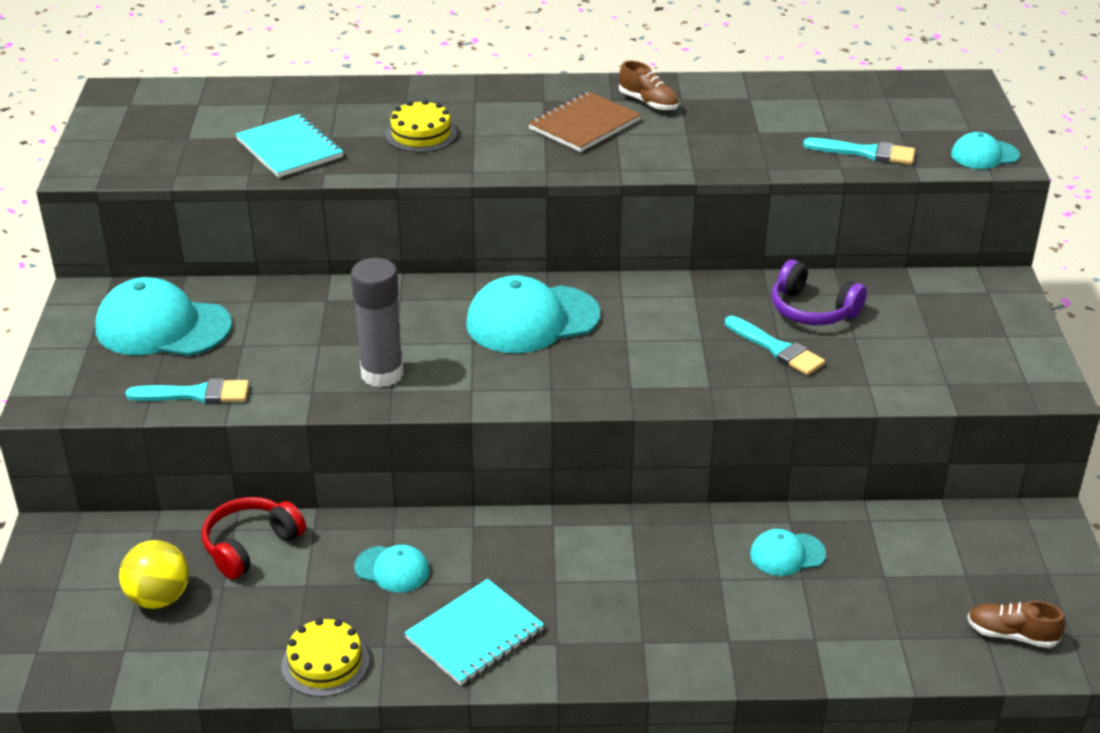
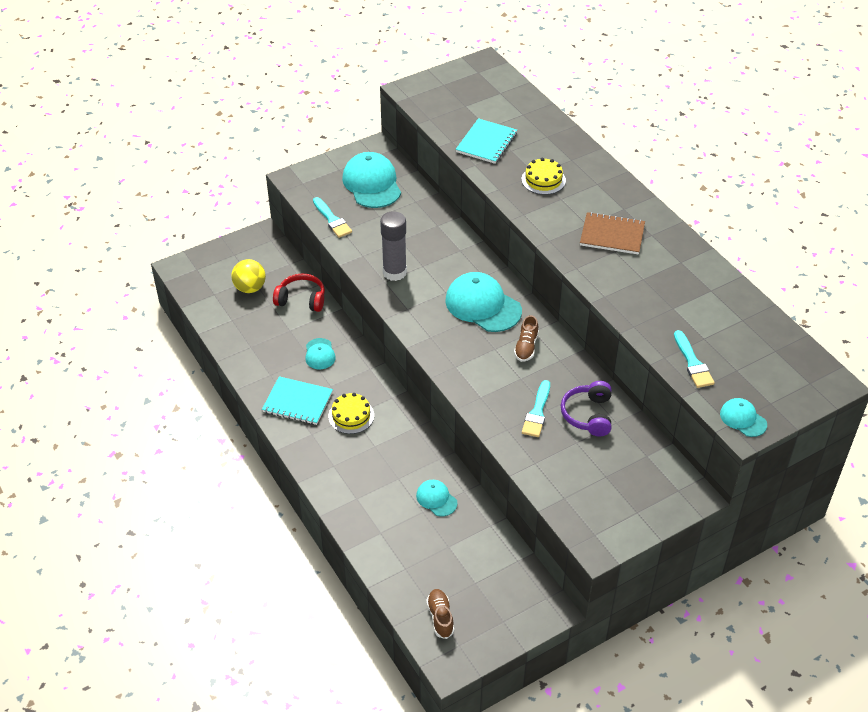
camera: 60 degrees right, 10 degrees up
(325, 663) = (247, 360): yellow cake -> yellow cake (351, 416)
(648, 103) = (662, 250): brown shoe -> brown shoe (526, 347)

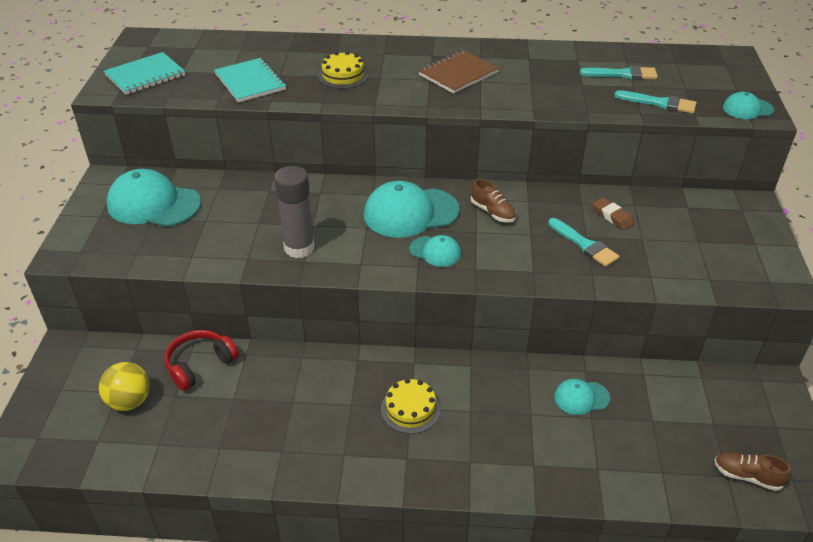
camera: 55 degrees left, 5 degrees down
(297, 402) = (348, 446): turquoise notebook -> turquoise notebook (145, 75)
(320, 354) = (296, 390): turquoise cap -> turquoise cap (435, 251)
(332, 220) = (166, 256): turquoise brush -> turquoise brush (623, 74)
(588, 415) = (612, 216): purple headphones -> brown eraser

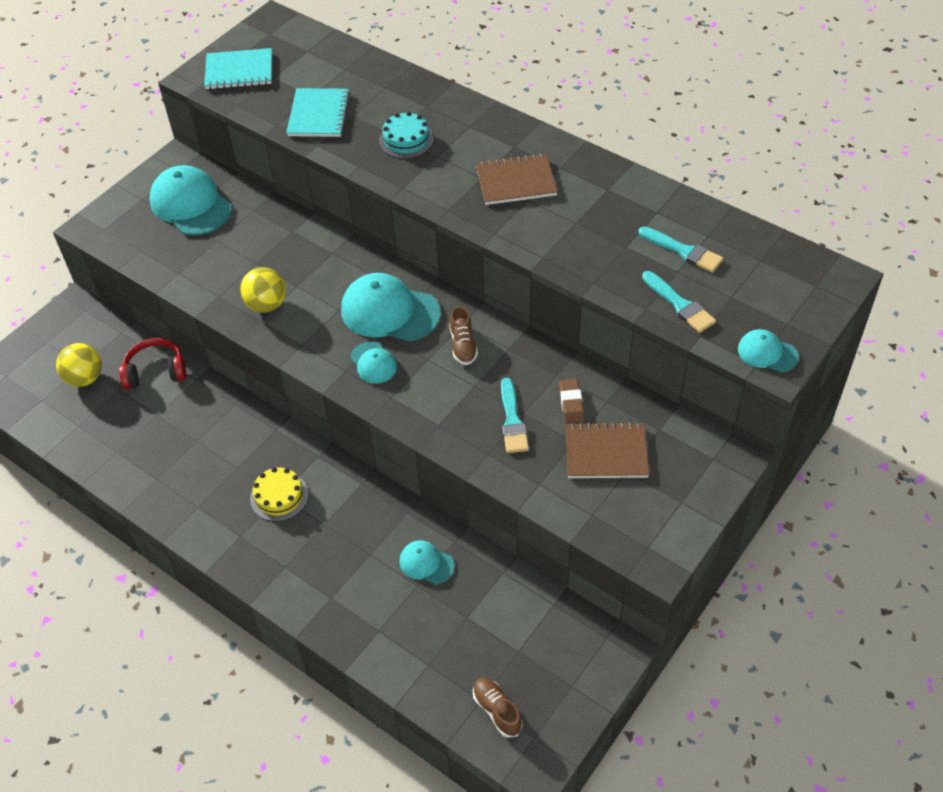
camera: 35 degrees right, 10 degrees up
(299, 248) = (266, 305): grey glue stick -> yellow ball
(343, 75) = (406, 140): yellow cake -> turquoise cake
(671, 236) = (606, 452): none -> brown notebook

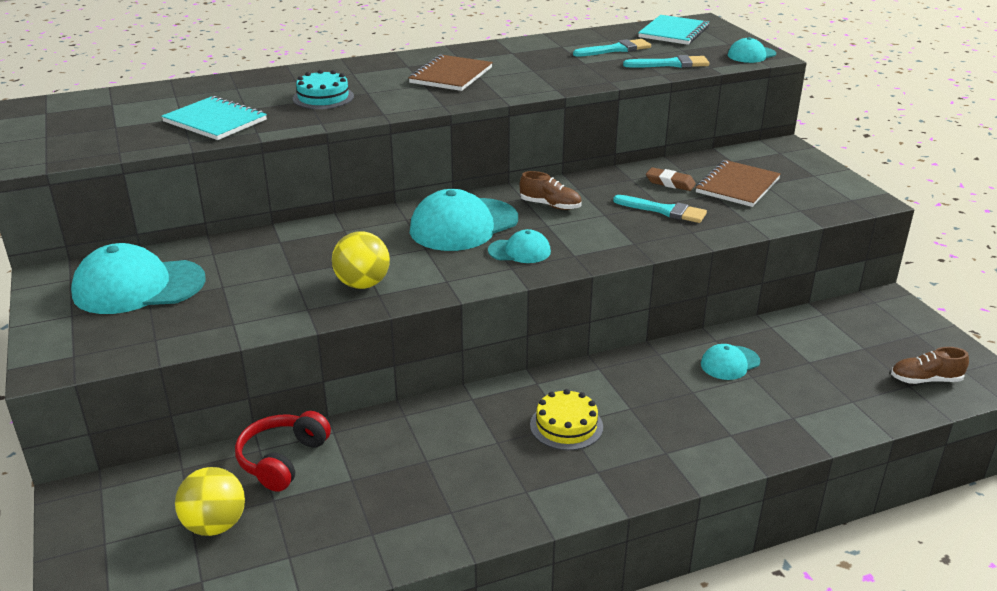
camera: 60 degrees left, 20 degrees down
(239, 71) = (68, 138): turquoise notebook -> turquoise notebook (674, 32)

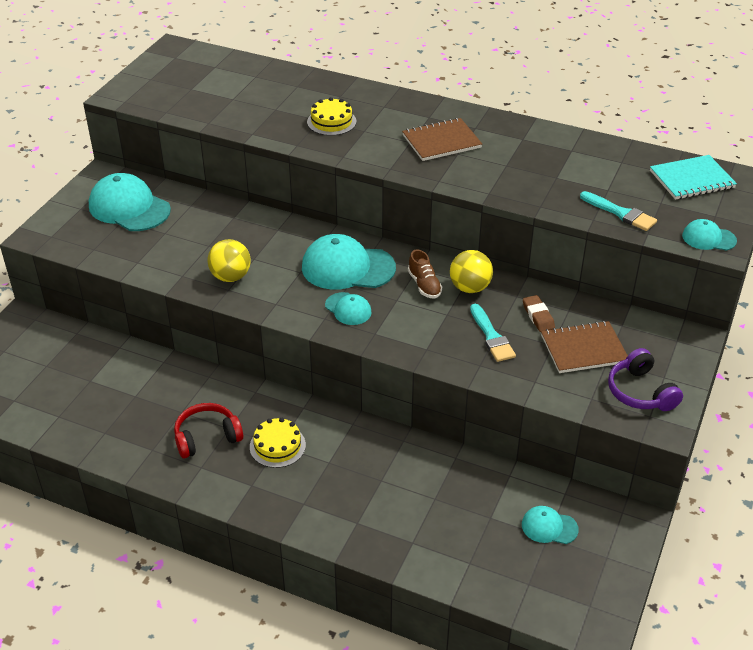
camera: 45 degrees right, 10 degrees up
(215, 121) = (244, 111): turquoise notebook -> none
(215, 525) = (52, 375): yellow ball -> yellow ball (470, 288)
(282, 460) = (121, 361): red headphones -> red headphones (207, 437)
(323, 97) = (331, 122): turquoise cake -> yellow cake
(615, 49) = (606, 175): turquoise brush -> none
(730, 363) = (436, 479): turquoise cap -> turquoise cap (549, 527)
(819, 190) = (640, 392): none -> purple headphones
(925, 380) = (547, 589): brown shoe -> none

